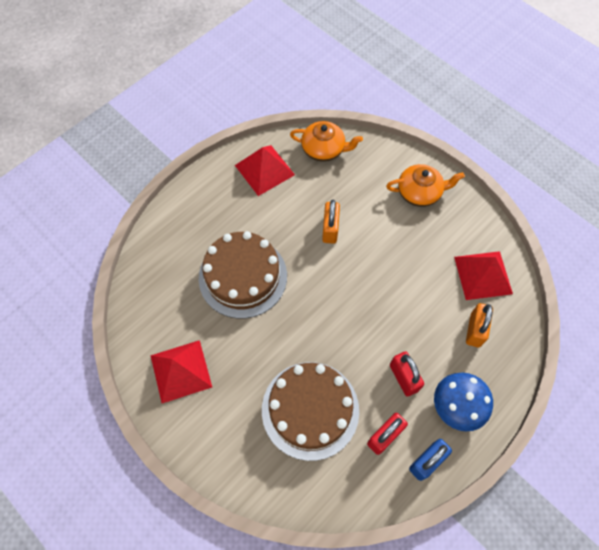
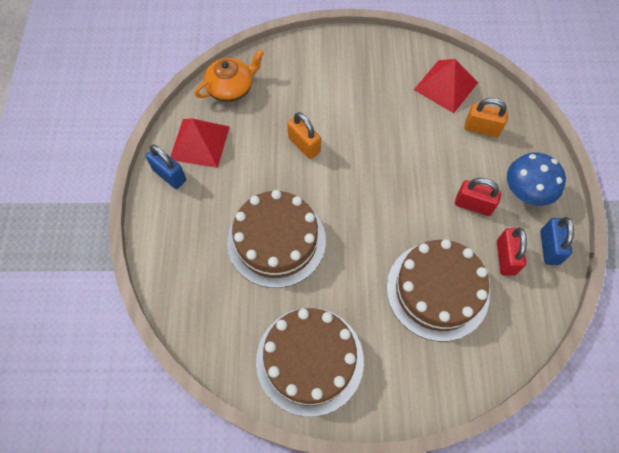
camera: 45 degrees left, 0 degrees up
(181, 371) = (310, 360): red pyramid -> brown cake
(224, 175) = (169, 175): none -> blue padlock
(420, 192) = (340, 63): orange teapot -> none
(475, 330) = (481, 128): orange padlock -> orange padlock turned 45 degrees counterclockwise

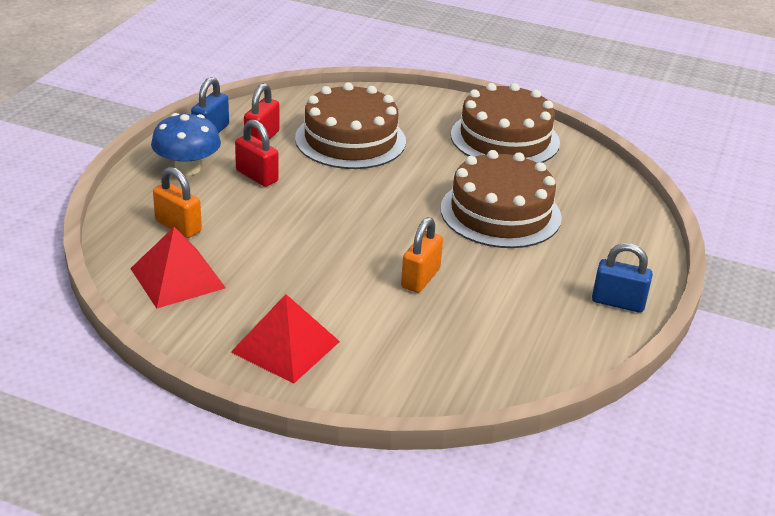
camera: 160 degrees left, 30 degrees down
(169, 175) = (618, 302): blue padlock -> blue padlock turned 45 degrees counterclockwise
(200, 142) = (566, 323): red pyramid -> red pyramid (285, 346)
(231, 88) = (495, 372): orange teapot -> none
(304, 145) = (420, 278): orange padlock -> orange padlock turned 45 degrees clockwise

